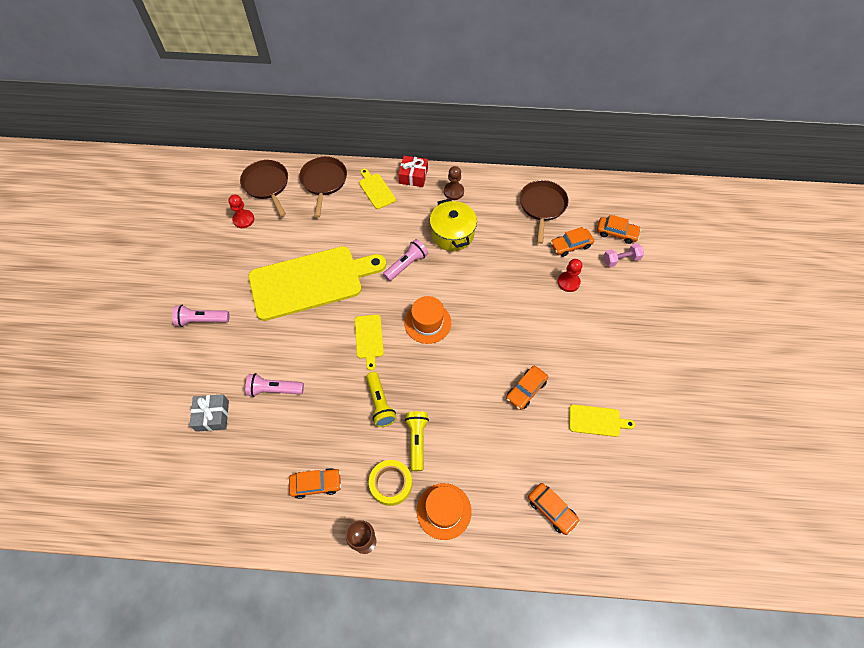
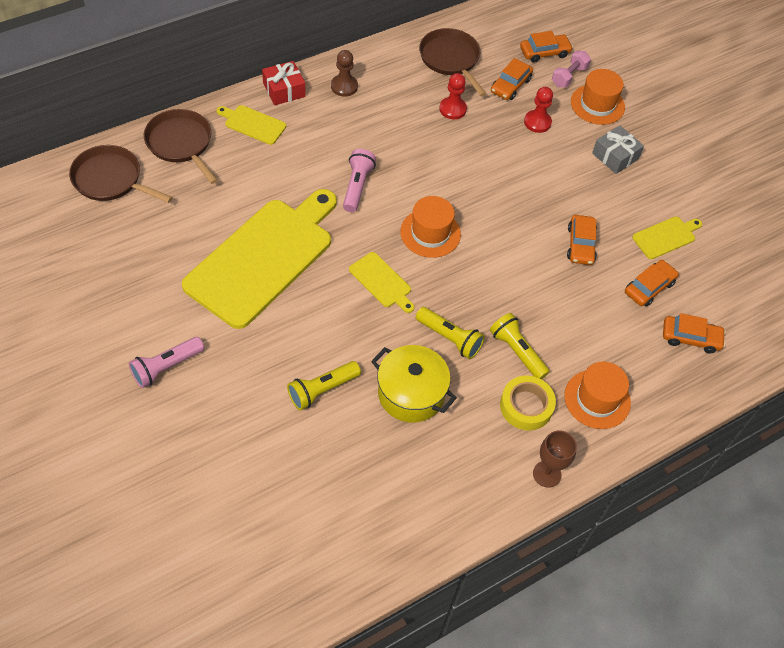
camera: 40 degrees left, 5 degrees down
(212, 416) = (274, 457): grey gift -> grey gift (615, 156)
(243, 219) = (116, 232): red pawn -> red pawn (452, 109)
(274, 389) = (322, 390): pink flashlight -> yellow flashlight
(316, 484) = (451, 453): orange car -> orange car (649, 287)
(452, 234) = (380, 131): yellow pot -> yellow pot (411, 394)
(626, 291) = (597, 104): none -> orange hat

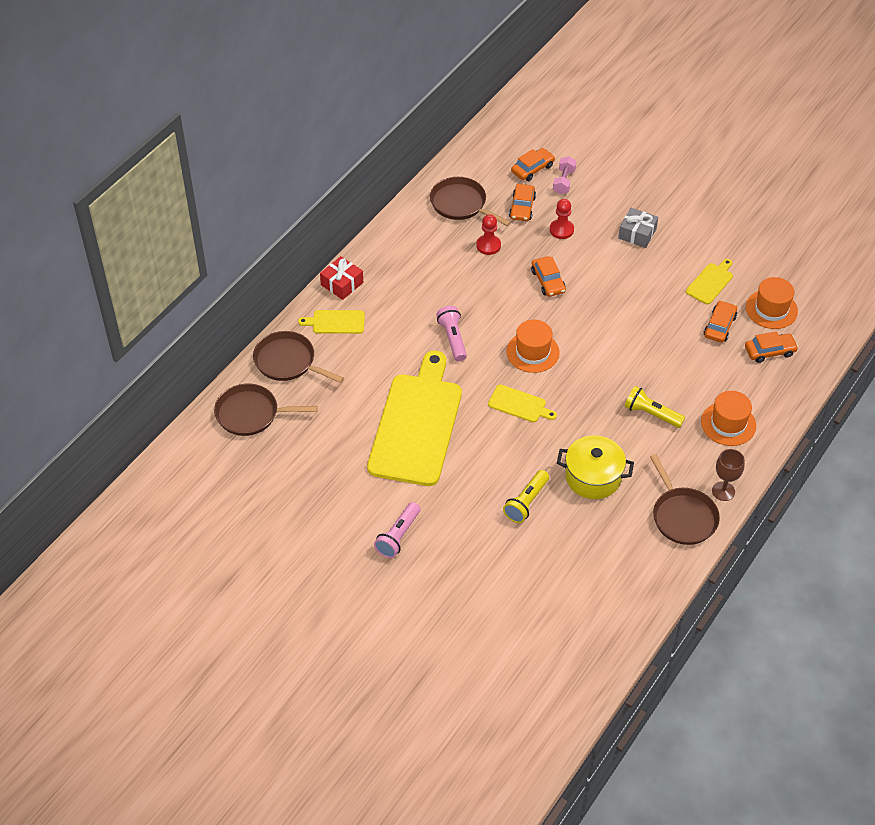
camera: 20 degrees left, 5 degrees down
(344, 86) = (389, 261): brown pawn -> none
(450, 338) = (596, 425): yellow flashlight -> none
(483, 483) = (683, 516): none -> brown pan
(526, 406) = (681, 450): yellow tape -> none
(580, 245) = (651, 314): orange car -> orange car (548, 281)
(597, 104) = (599, 196): orange hat -> orange hat (771, 309)

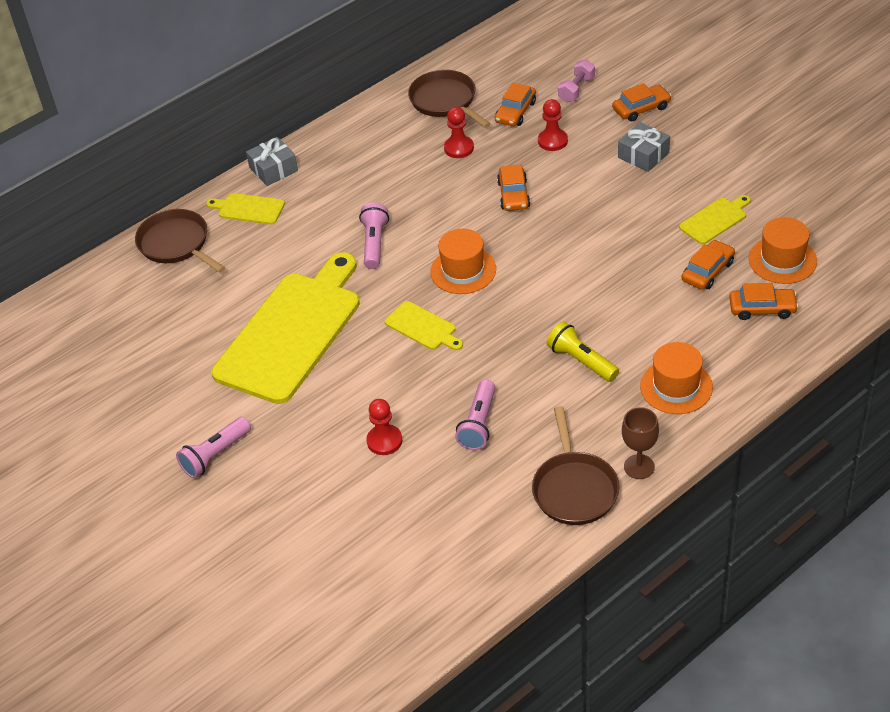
camera: 20 degrees right, 5 degrees down
(251, 414) = (110, 294): brown pan -> none
(342, 284) = (273, 169): red gift -> grey gift
(526, 502) = (384, 441): yellow flashlight -> red pawn
(532, 169) = (545, 72): orange car -> orange car (641, 108)
(593, 477) = (479, 424): yellow pot -> pink flashlight

